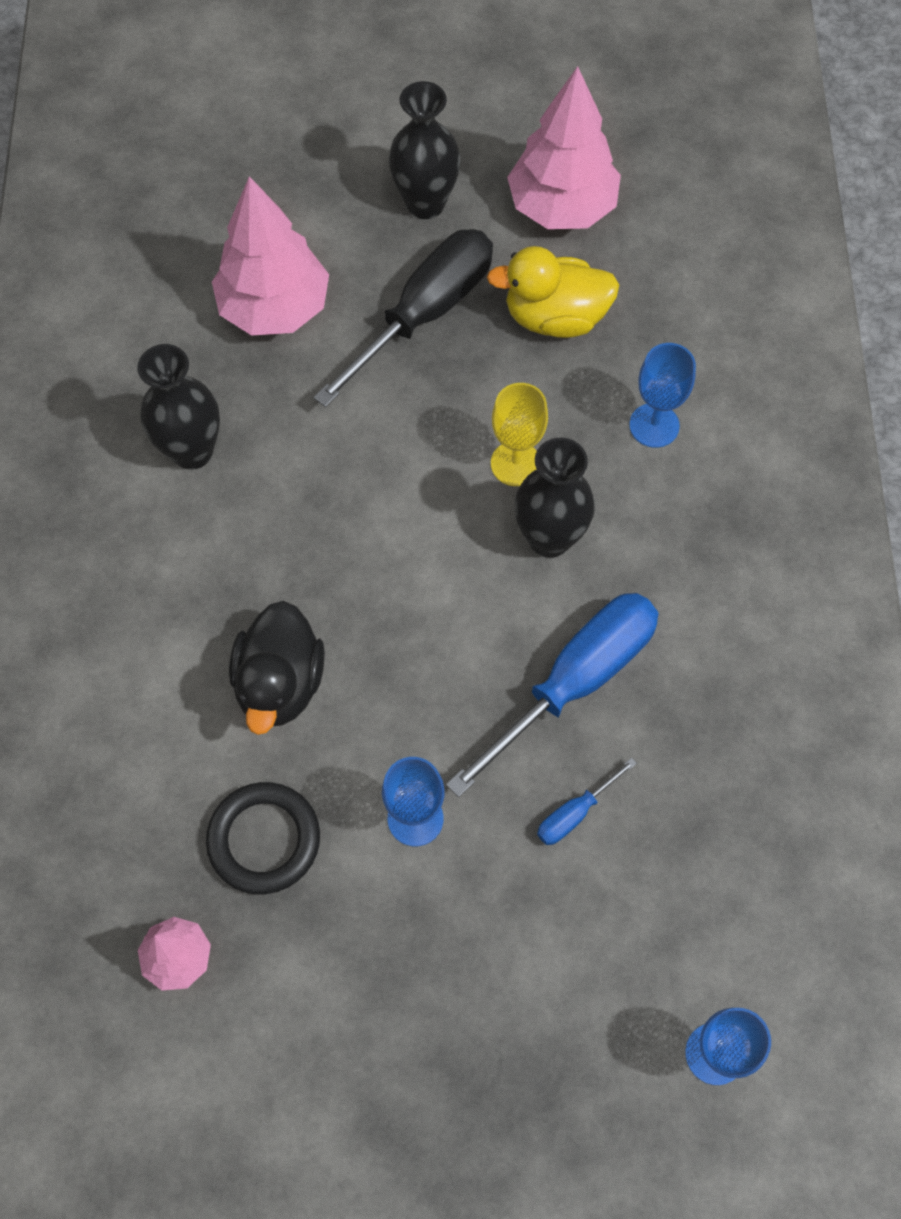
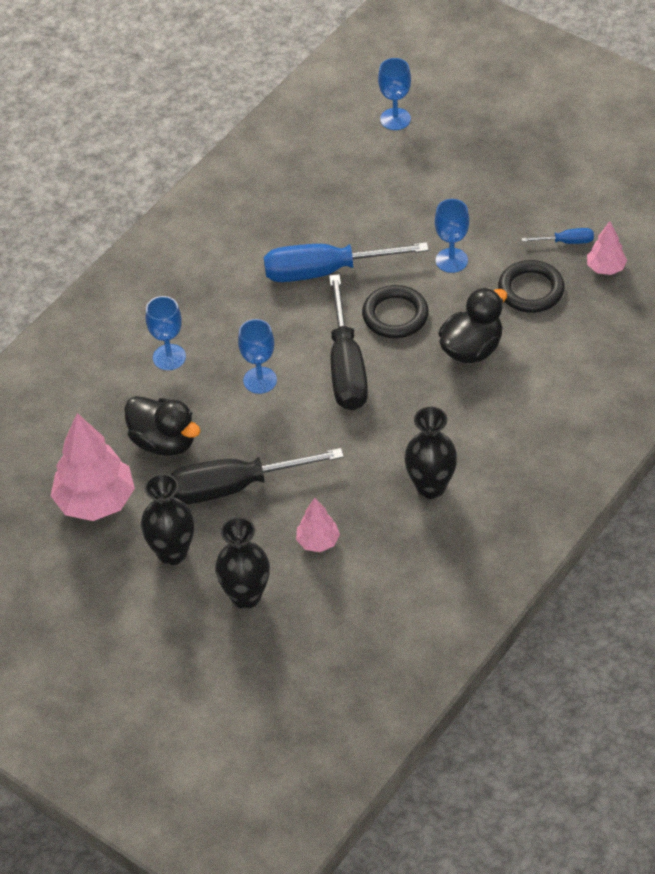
camera: 140 degrees left, 15 degrees down
(275, 308) = (318, 542): pink tree -> pink tree, size x0.52
(423, 671) = (395, 315): none -> black ring
(424, 551) = (346, 366): none -> black screwdriver
(515, 463) = (260, 380): yellow goblet -> blue goblet
(549, 538) = (277, 336): black vase -> black vase (246, 596)
(555, 317) = (164, 442): yellow duck -> black duck
(575, 813) = (375, 224): blue screwdriver -> blue screwdriver (566, 242)

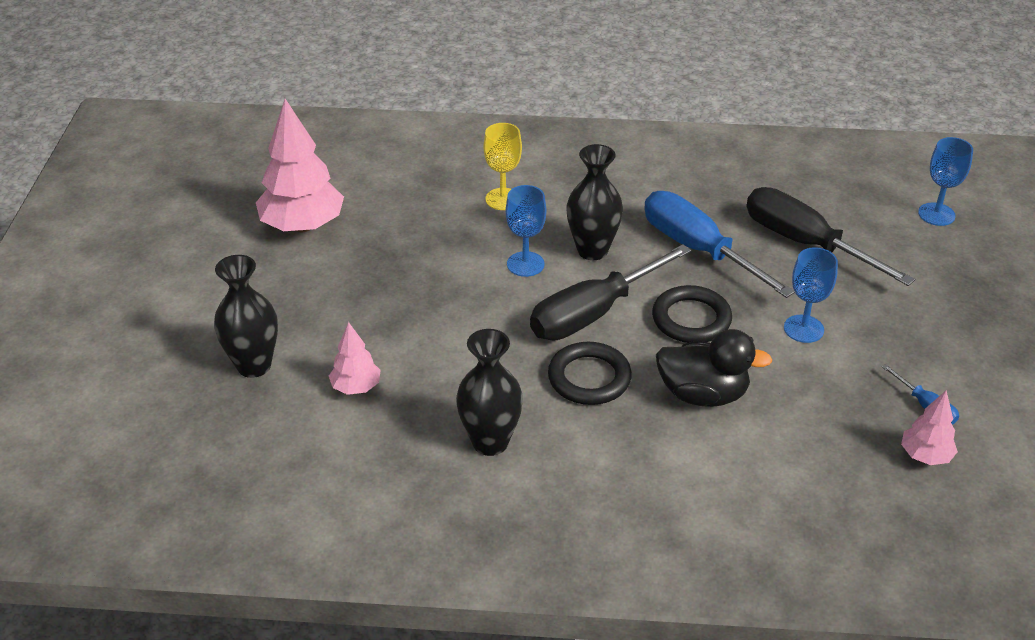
camera: 55 degrees right, 10 degrees down
(164, 442) = (402, 236): black duck -> none
(169, 357) = (503, 199): blue goblet -> yellow goblet
(172, 553) = (275, 295): black vase -> black vase (592, 250)
(235, 487) = (383, 302): black screwdriver -> black screwdriver (805, 244)
(531, 290) = (828, 406): black ring -> black ring (589, 378)

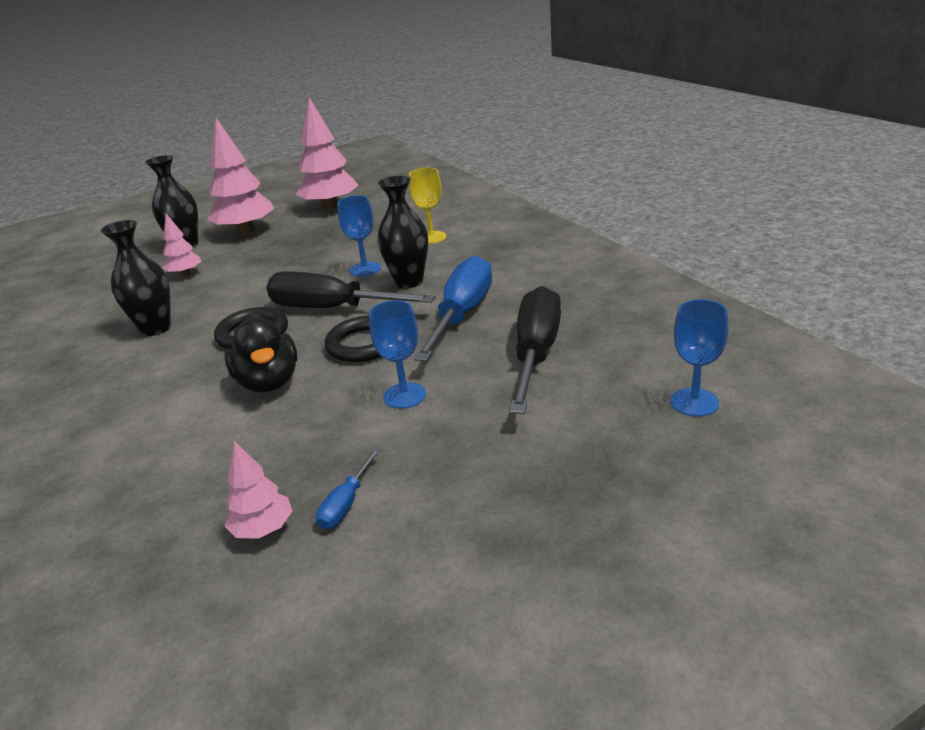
camera: 60 degrees right, 10 degrees down
(282, 307) = (246, 231): none -> pink tree

